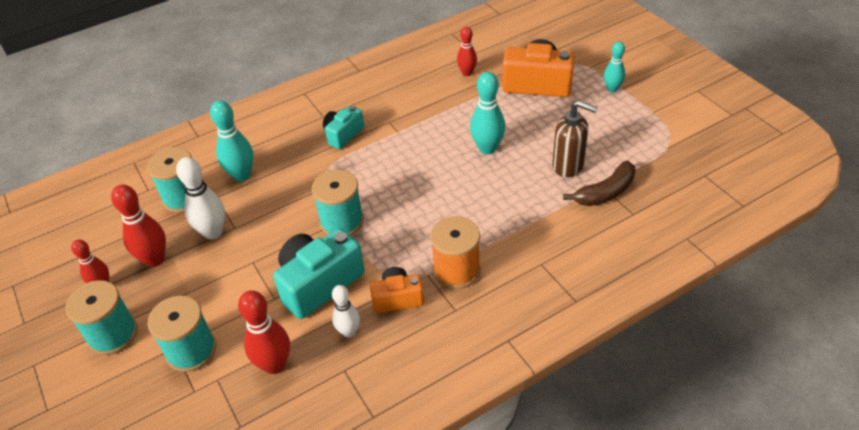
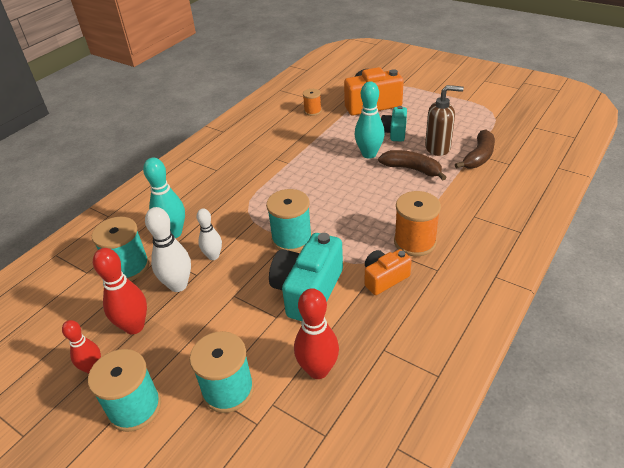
camera: 25 degrees left, 5 degrees down
(343, 134) = (243, 177): turquoise camera -> turquoise camera (394, 132)
(349, 332) = (363, 318): white bowling pin -> white bowling pin (213, 256)
(467, 73) = (312, 111): red bowling pin -> orange spool
(519, 183) = (412, 169): none -> brown banana
(612, 89) = (427, 94): turquoise bowling pin -> none

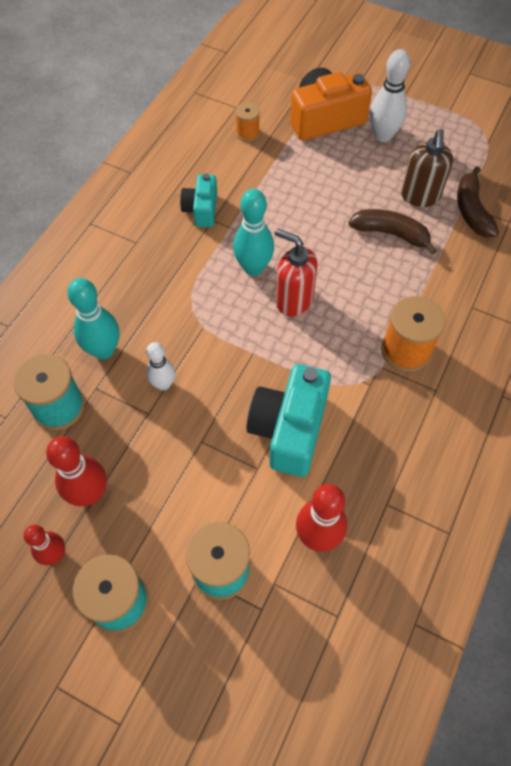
camera: 10 degrees left, 20 degrees up
(178, 285) = (129, 430): white bowling pin -> white bowling pin (383, 135)
(292, 239) = (256, 352): turquoise spool -> none
(328, 207) = (293, 300): none -> red soap dispenser
(369, 154) = (333, 209): turquoise bowling pin -> turquoise bowling pin (253, 268)
(384, 278) = (376, 406): orange camera -> none
(394, 132) = (362, 170): turquoise camera -> turquoise camera (201, 210)
(438, 148) = (420, 196): brown soap dispenser -> brown soap dispenser turned 105 degrees clockwise
(478, 157) = (471, 210): brown banana -> brown banana turned 150 degrees clockwise

